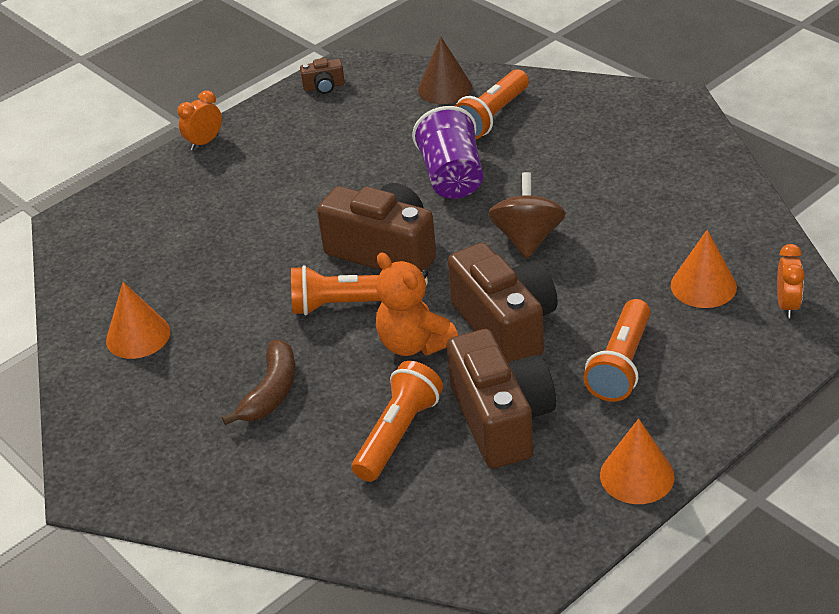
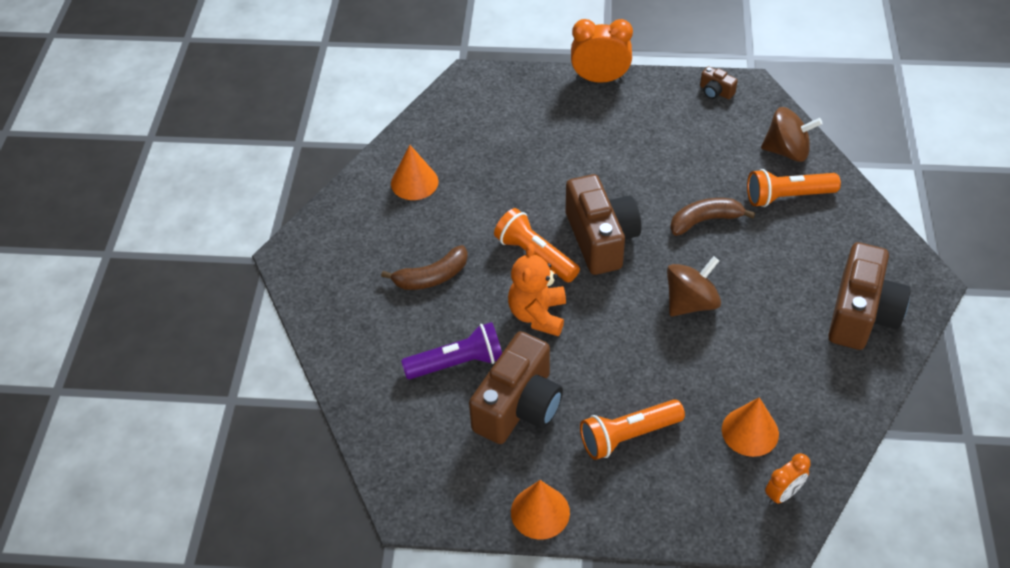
camera: 45 degrees right, 10 degrees up
(204, 142) = (600, 79): orange clock -> orange clock, size x1.69
(398, 434) = (457, 363): orange flashlight -> purple flashlight
(444, 88) = (787, 151): brown cone -> brown spinning top
(452, 177) = (705, 221): purple cup -> brown banana
(505, 325) = (600, 349): brown camera -> brown camera (861, 314)

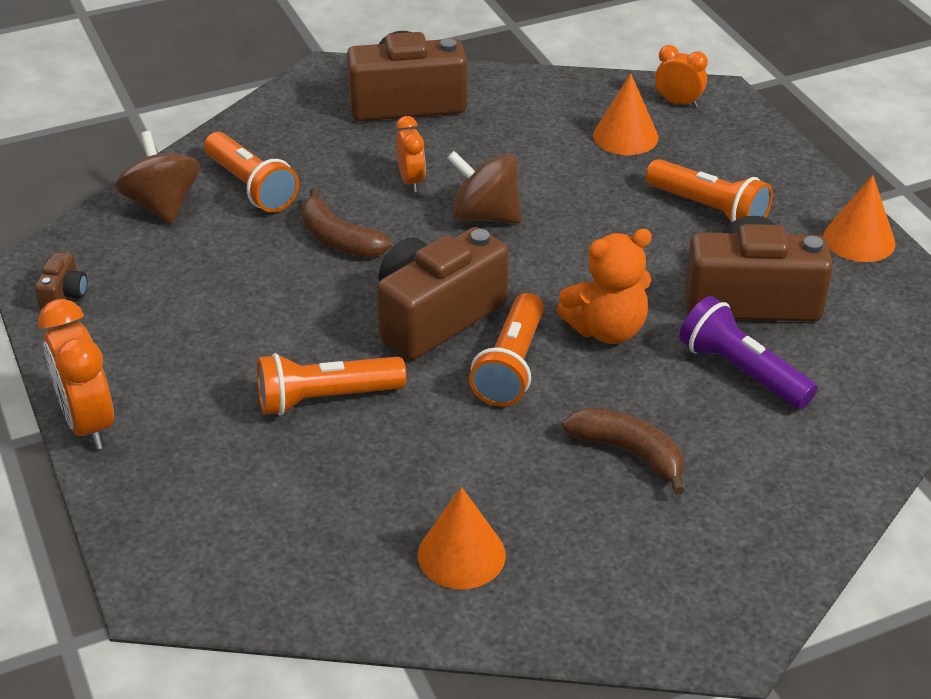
camera: 120 degrees left, 10 degrees down
(560, 169) = (325, 399): none -> orange flashlight
(753, 279) = (411, 181): none -> orange clock

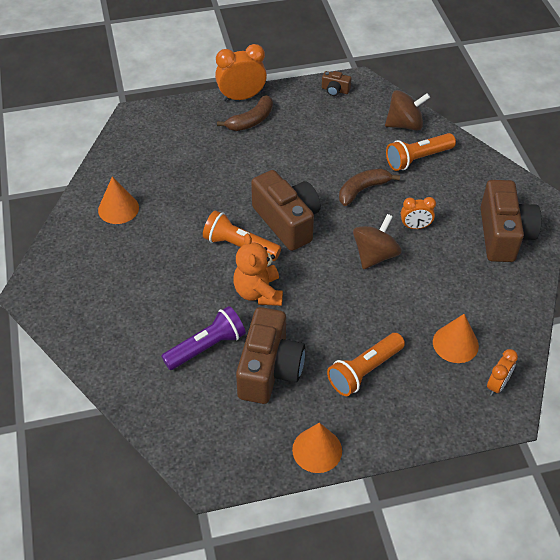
camera: 100 degrees right, 10 degrees up
(325, 399) = (235, 173): orange flashlight -> none
(629, 453) = (160, 282): brown banana -> brown banana (251, 120)

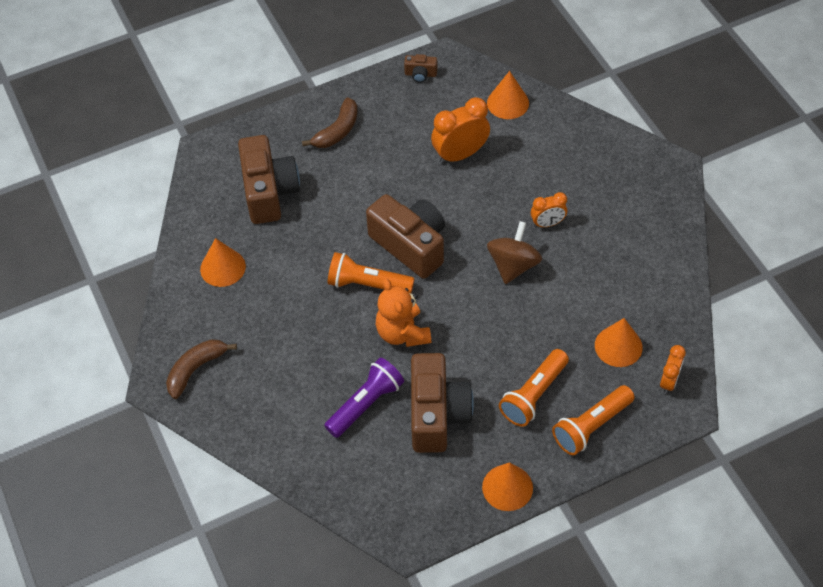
camera: 10 degrees left, 5 degrees up
(241, 97) = (318, 103): orange clock -> orange clock (460, 154)
(362, 190) = (481, 192): brown banana -> brown banana (196, 369)
(404, 124) = (508, 103): brown spinning top -> orange cone
(417, 159) = (532, 142): orange flashlight -> orange flashlight (591, 427)
(503, 235) = (641, 214): brown camera -> brown camera (269, 192)

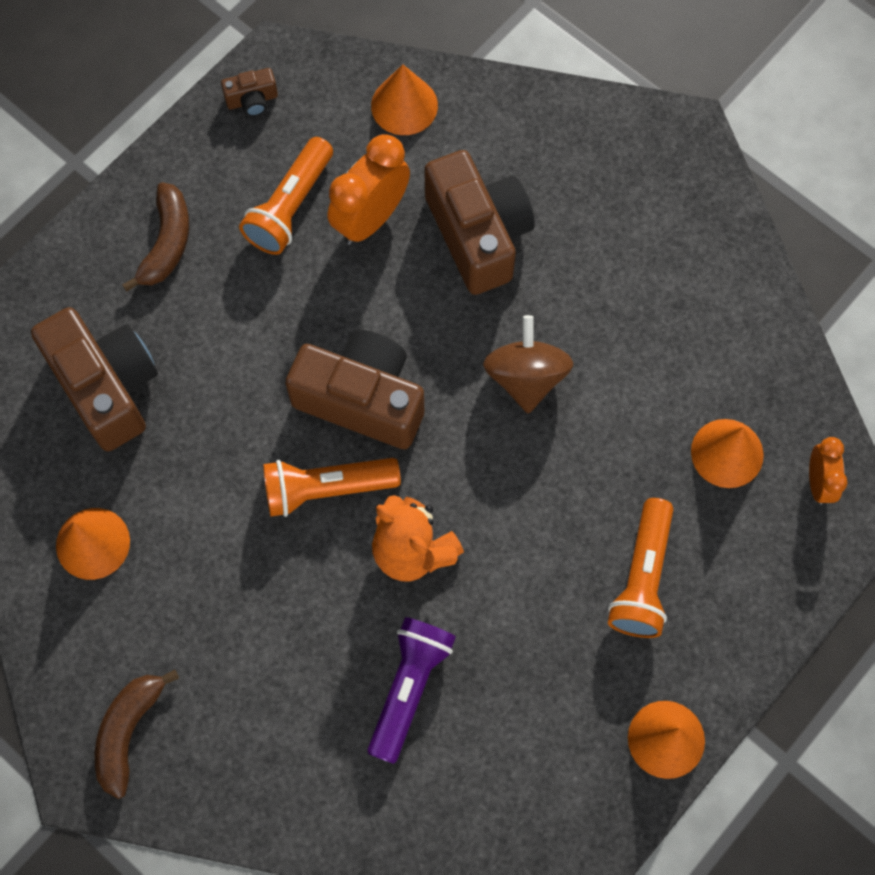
camera: 25 degrees left, 15 degrees up
(437, 414) = (518, 663): brown camera -> brown camera (478, 234)
(547, 223) = (546, 289): orange clock -> none
(591, 427) = (742, 596): orange flashlight -> orange flashlight (290, 207)

